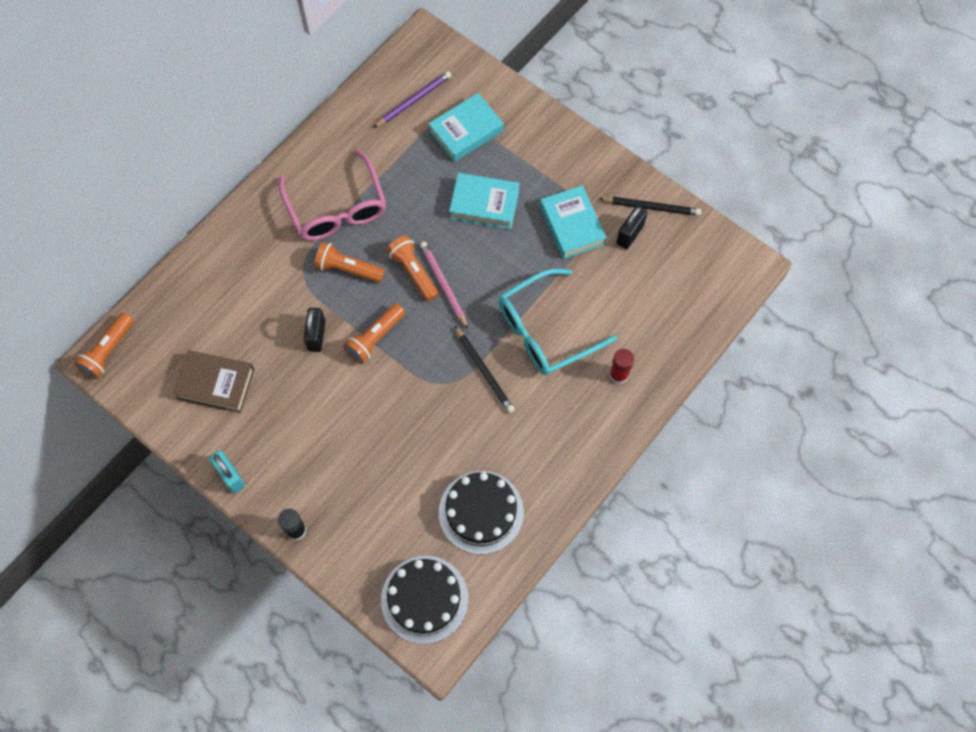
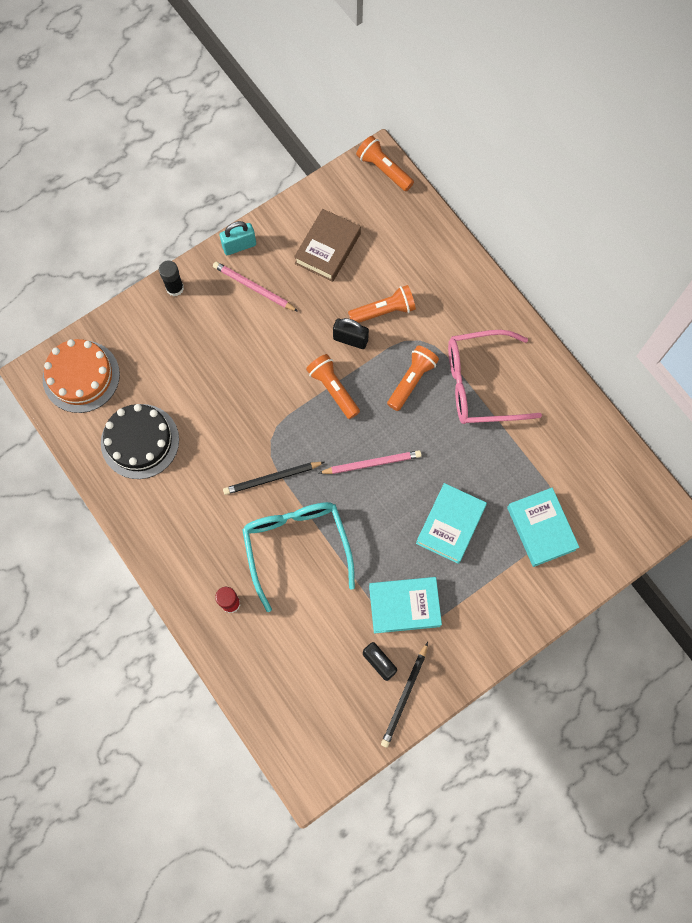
camera: 105 degrees right, 5 degrees up
(278, 446) = (254, 288): none -> pink pencil
(413, 100) = (590, 485): purple pencil -> none
(413, 272) = (392, 439): orange flashlight -> orange flashlight (384, 311)
(424, 599) = (81, 376): black cake -> orange cake

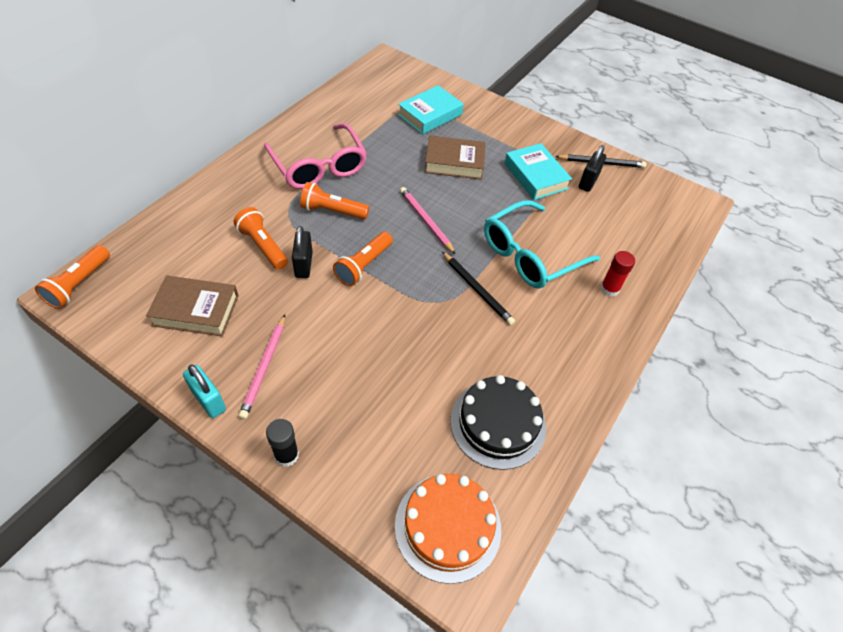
camera: 115 degrees left, 20 degrees down
(450, 525) = (454, 162): turquoise book -> brown book

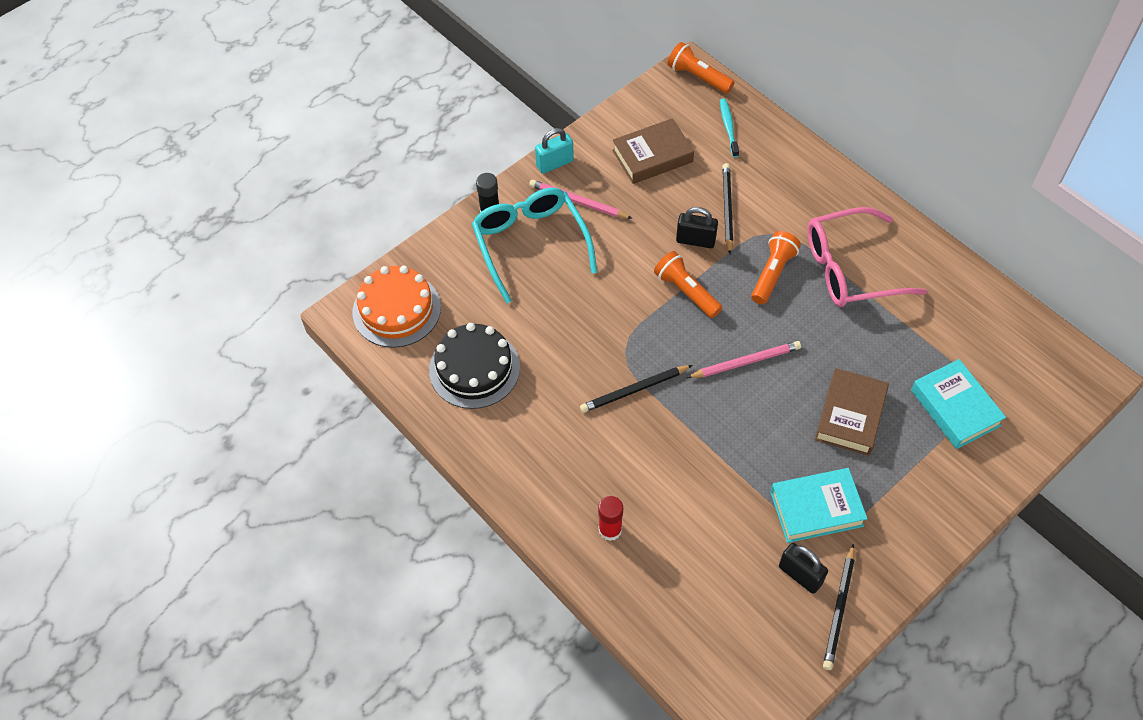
camera: 110 degrees right, 5 degrees up
(156, 253) = (728, 127): none -> turquoise toothbrush
(196, 310) = (652, 156): brown book -> brown book turned 45 degrees clockwise
(263, 246) = (727, 209): orange flashlight -> black pencil
(530, 255) = (676, 459): turquoise glasses -> turquoise glasses (530, 244)

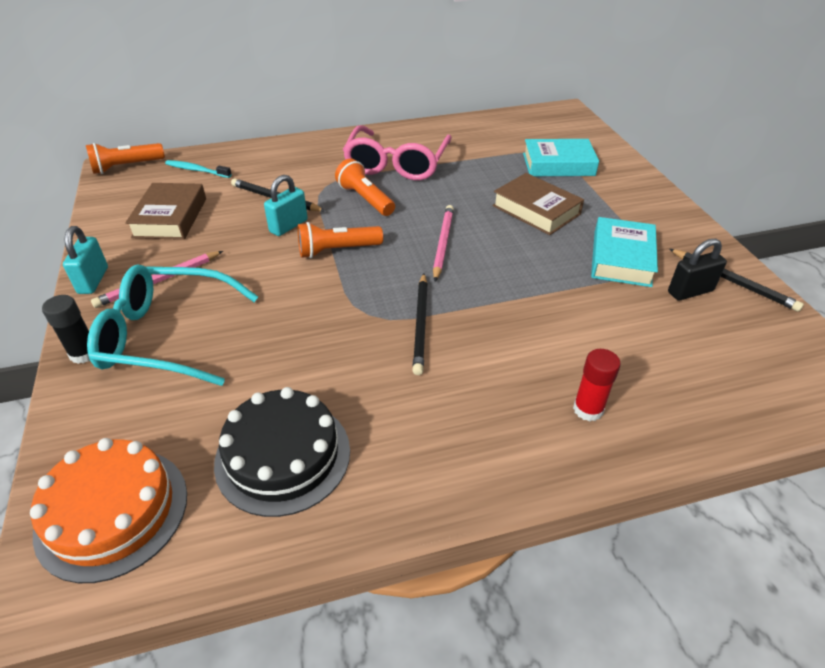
camera: 65 degrees left, 15 degrees down
(695, 240) = (288, 226): black padlock -> turquoise padlock

